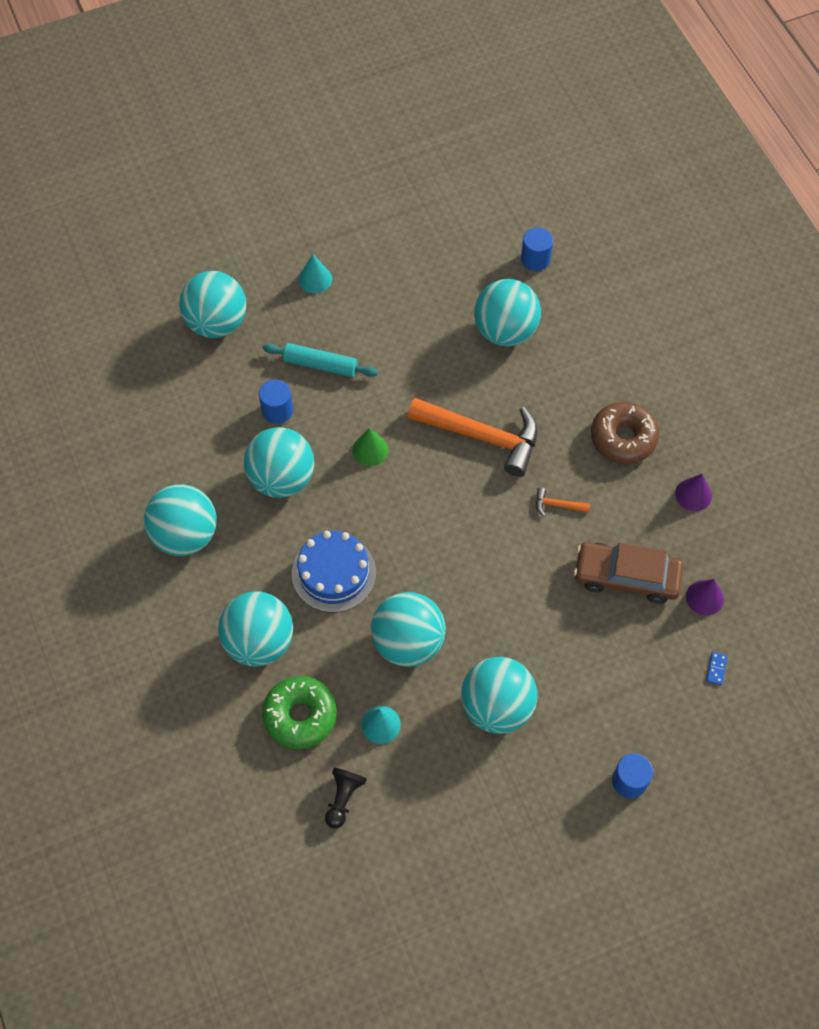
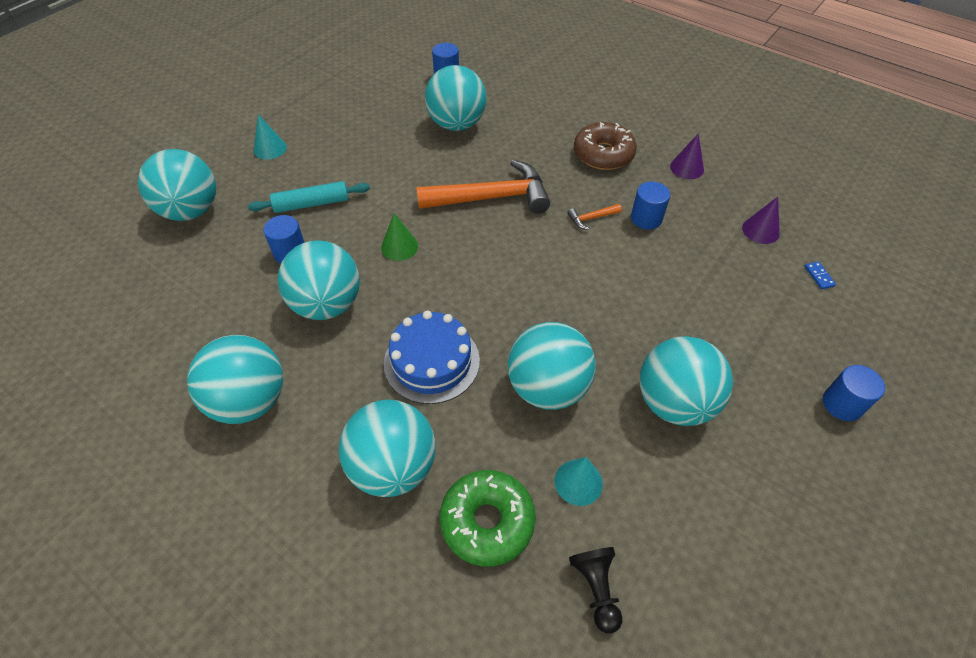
camera: 30 degrees left, 10 degrees down
(607, 531) = (646, 218): none -> blue cylinder
(626, 577) = (689, 243): brown car -> none

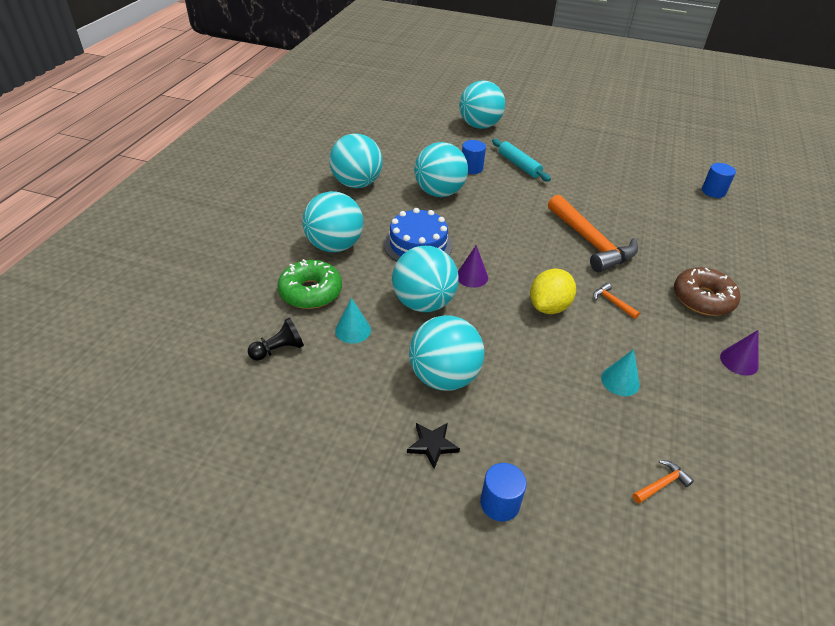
camera: 70 degrees right, 10 degrees down
(270, 149) = (555, 136): turquoise cone -> turquoise cone (620, 381)
(399, 246) = (507, 209): green cone -> none
(456, 124) = (659, 208): turquoise ball -> none
(585, 271) = (549, 307): none -> yellow lemon
(646, 218) = (640, 338): blue cylinder -> none
(760, 230) = (693, 429): purple cone -> purple cone (472, 276)
(770, 442) = (432, 445): none -> black star
(819, 276) = (661, 484): blue domino -> orange hammer

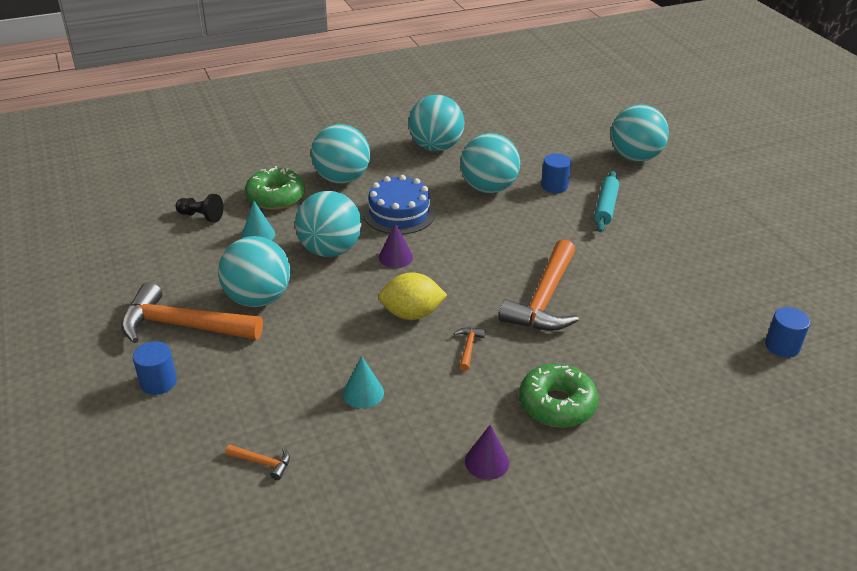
camera: 50 degrees right, 5 degrees down
(432, 445) = (182, 325): black star -> orange hammer
(702, 299) = (557, 404): brown donut -> green donut

